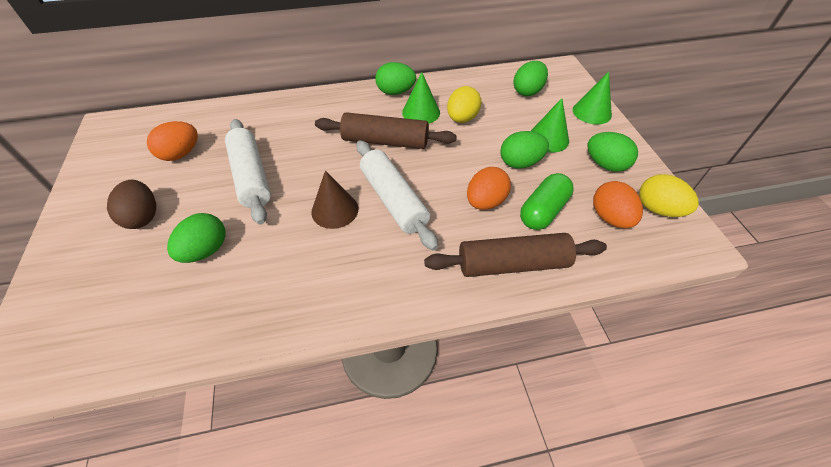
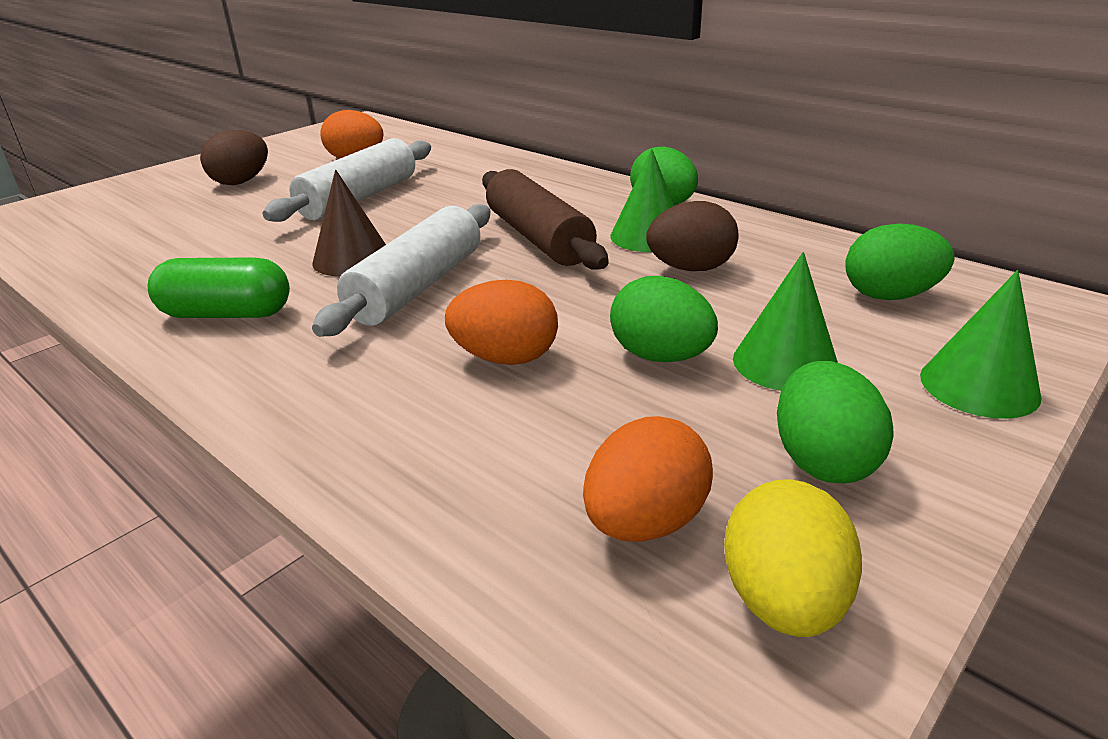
camera: 55 degrees right, 20 degrees down
(206, 250) = (215, 223): green egg -> none
(462, 118) = (690, 268): yellow egg -> brown egg
(512, 264) = (374, 436): brown rolling pin -> none
(543, 211) = (555, 425): green capsule -> green capsule (227, 314)

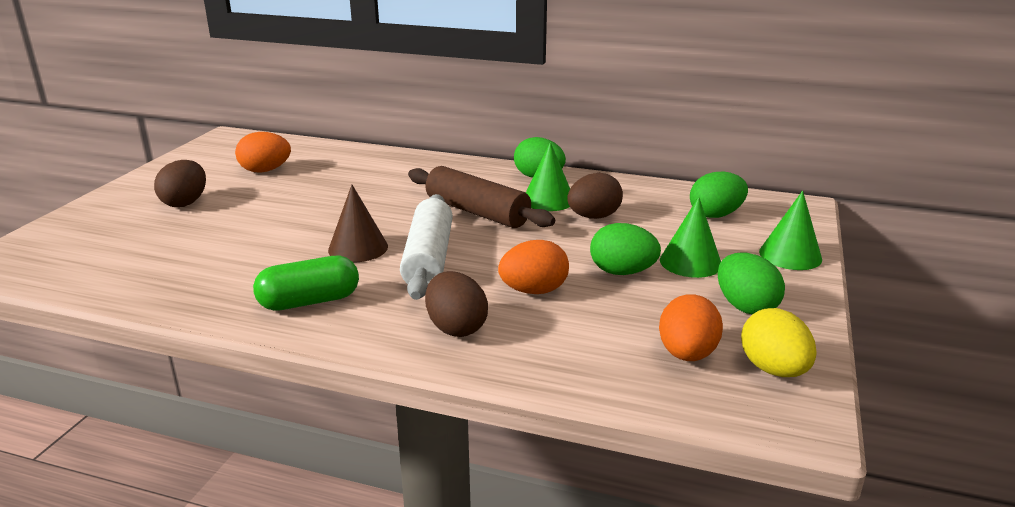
camera: 25 degrees left, 5 degrees down
(351, 388) = (456, 328): none -> brown egg
(359, 198) = (308, 202): white rolling pin -> none

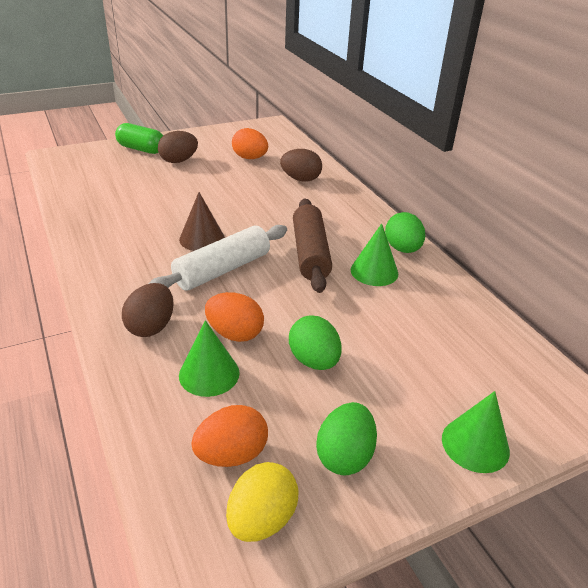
camera: 45 degrees right, 10 degrees up
(309, 301) = (122, 259): green capsule -> green capsule (141, 149)
(593, 217) = (379, 304): brown egg -> brown egg (301, 179)
(690, 262) = (378, 389): green cone -> green cone (209, 374)
(715, 215) = (482, 364): green egg -> none

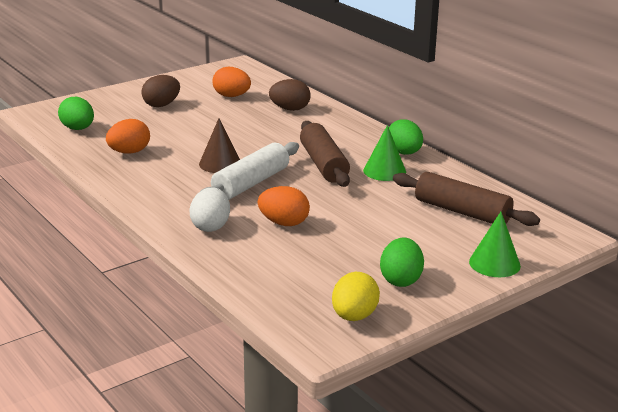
camera: 10 degrees left, 10 degrees down
(141, 149) = (117, 98): green capsule -> none
(151, 327) = (211, 226): brown egg -> white egg
(209, 374) = (275, 248): green cone -> none
(231, 454) = (316, 289): orange egg -> orange egg (129, 152)
(314, 361) = (356, 232): green egg -> green egg (78, 129)
(450, 346) = (462, 212): none -> brown rolling pin

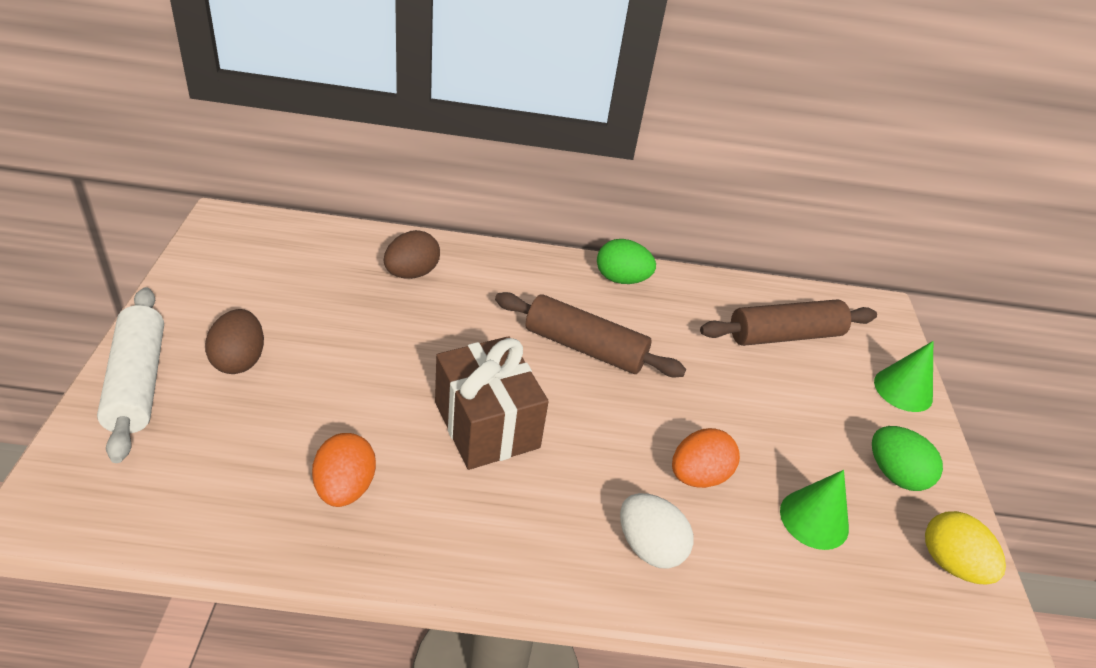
camera: 55 degrees left, 15 degrees up
(78, 129) = (189, 493): green egg -> none
(220, 163) = (486, 425): brown cone -> brown gift
(231, 96) = (307, 288): orange egg -> none
(251, 183) = (571, 435): white rolling pin -> white rolling pin (138, 382)
(384, 171) = (648, 319): green cone -> green cone (814, 519)

